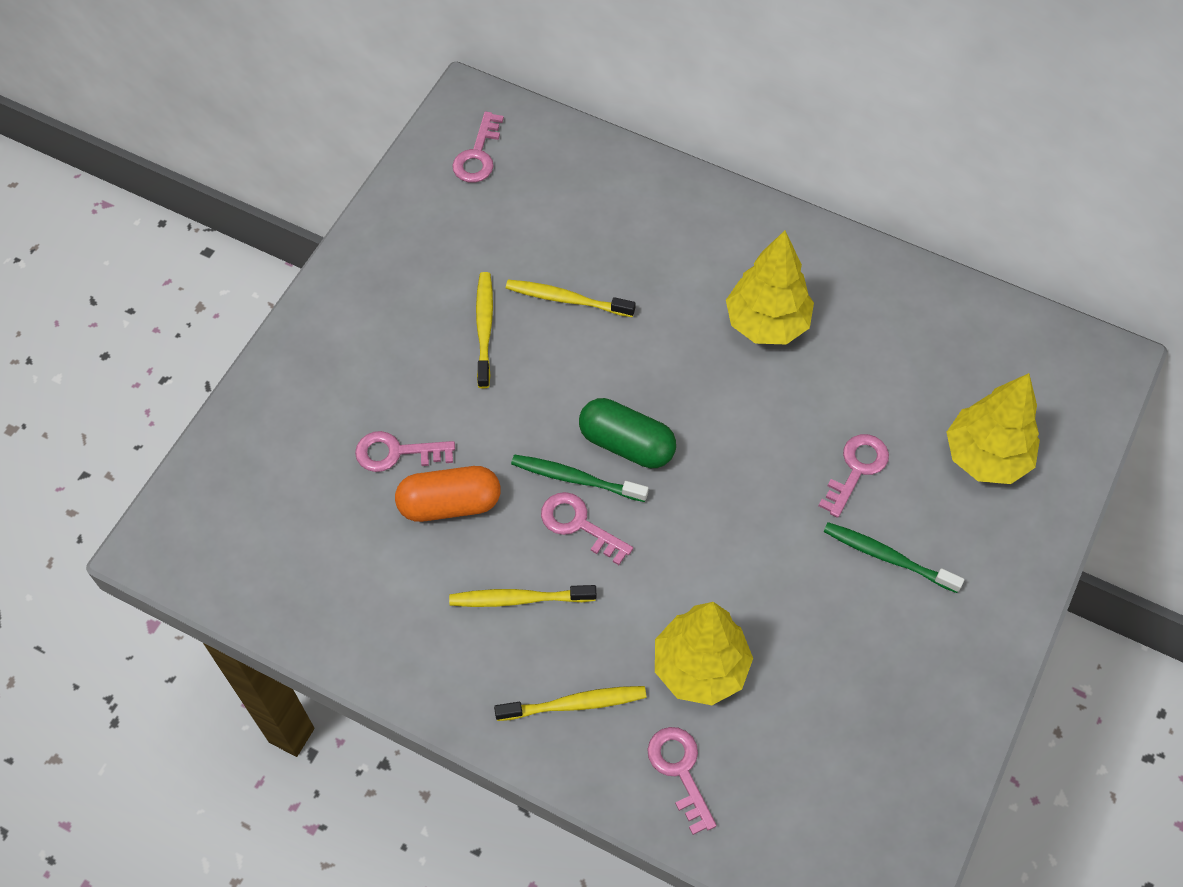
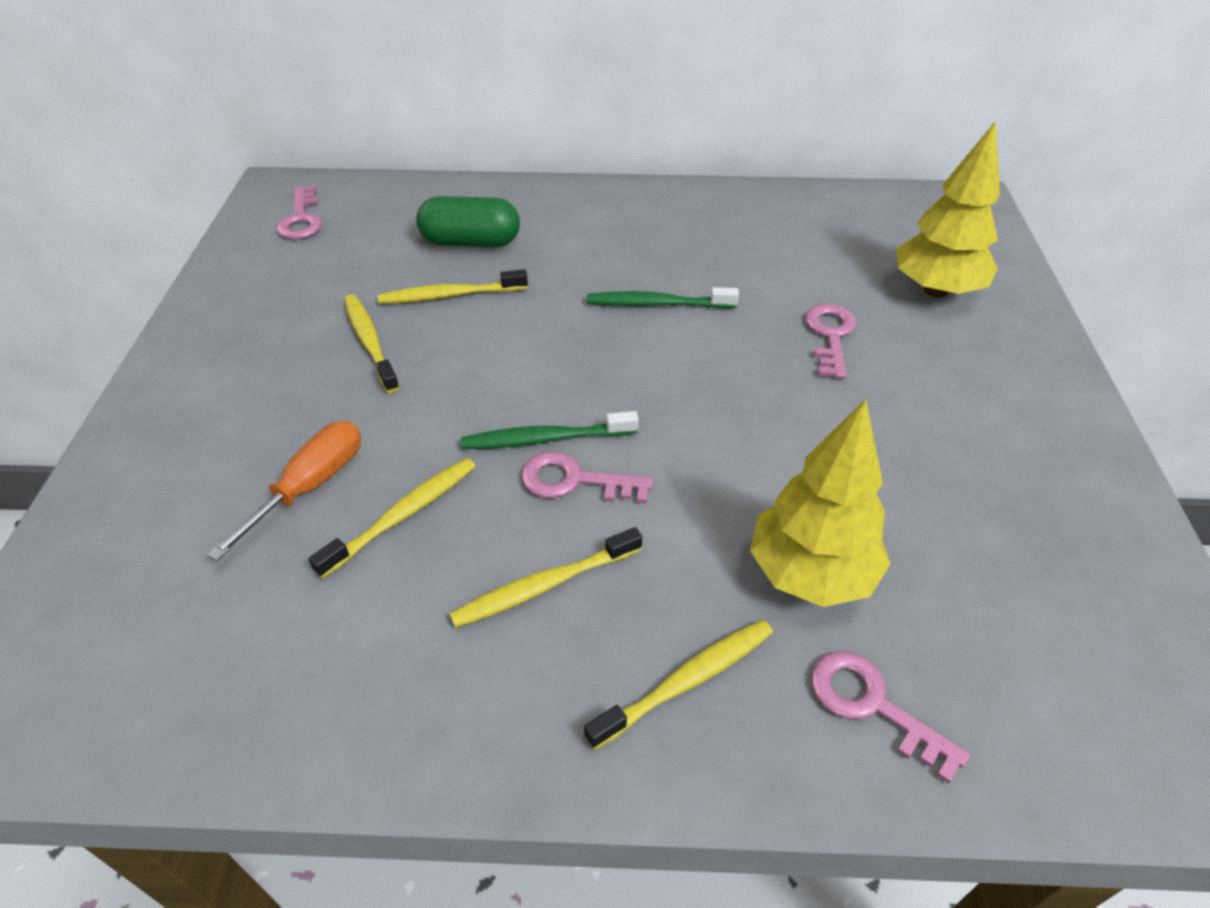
camera: 25 degrees left, 15 degrees down
(396, 453) = (310, 486): pink key -> orange screwdriver
(449, 504) = (403, 515): orange capsule -> yellow toothbrush
(626, 444) = (584, 390): green capsule -> green capsule (471, 242)
(767, 323) = (662, 257): yellow tree -> none
(887, 557) = (919, 394): green toothbrush -> green toothbrush (657, 304)

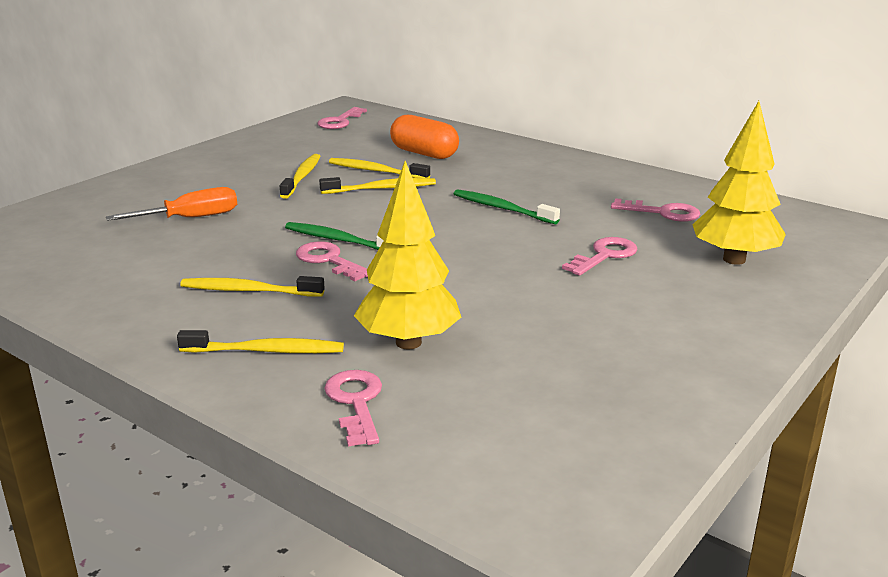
camera: 35 degrees right, 20 degrees down
(403, 515) = (219, 242): yellow toothbrush -> yellow toothbrush (381, 189)
(471, 242) = (424, 153): green capsule -> orange capsule
(807, 246) = (662, 212): none -> pink key

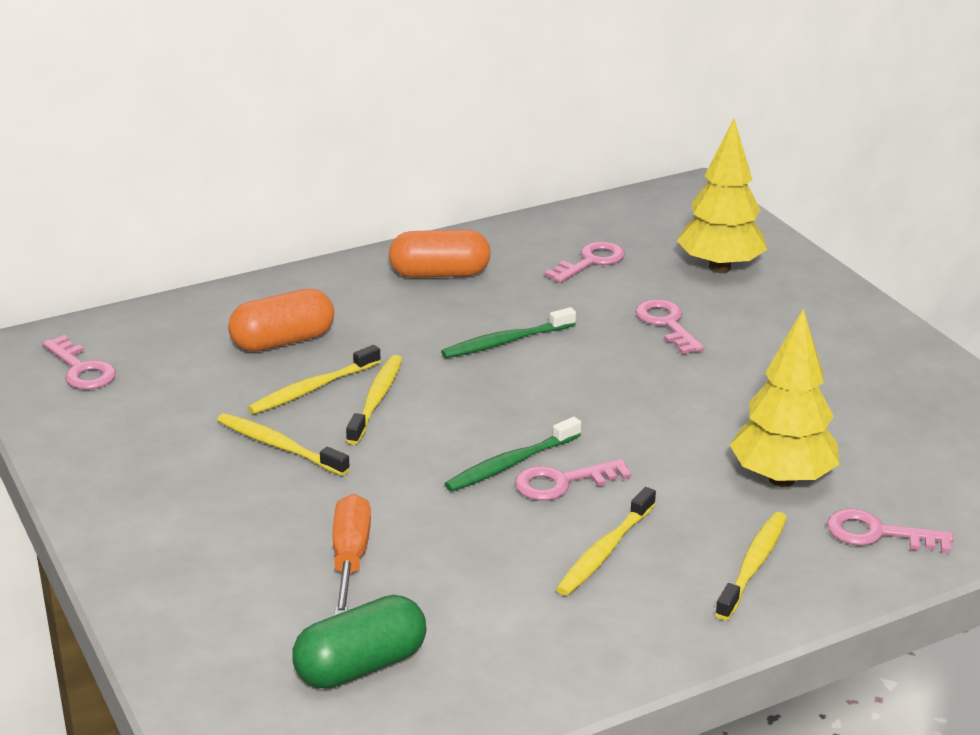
camera: 65 degrees left, 5 degrees up
(77, 243) = (361, 665): none -> green capsule
(568, 173) = (439, 274): none -> orange capsule

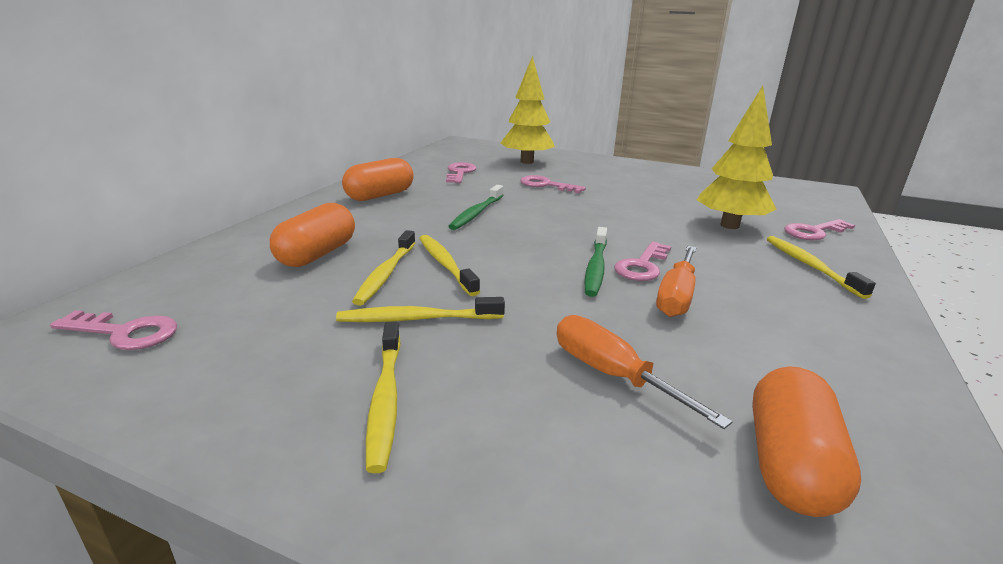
camera: 40 degrees left, 5 degrees down
(361, 665) = (789, 464): green capsule -> orange capsule
(530, 527) = (676, 296): none -> orange screwdriver
(604, 551) = (739, 291): yellow toothbrush -> yellow toothbrush (385, 399)

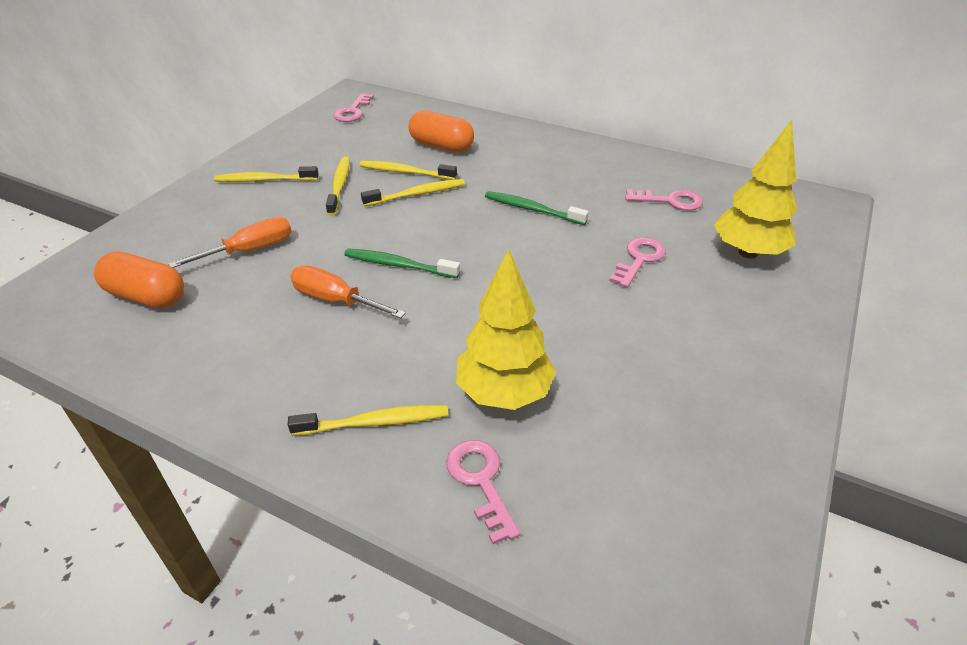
camera: 95 degrees right, 15 degrees up
(380, 195) = (575, 159): orange capsule -> none
(642, 266) = (397, 293): pink key -> none

